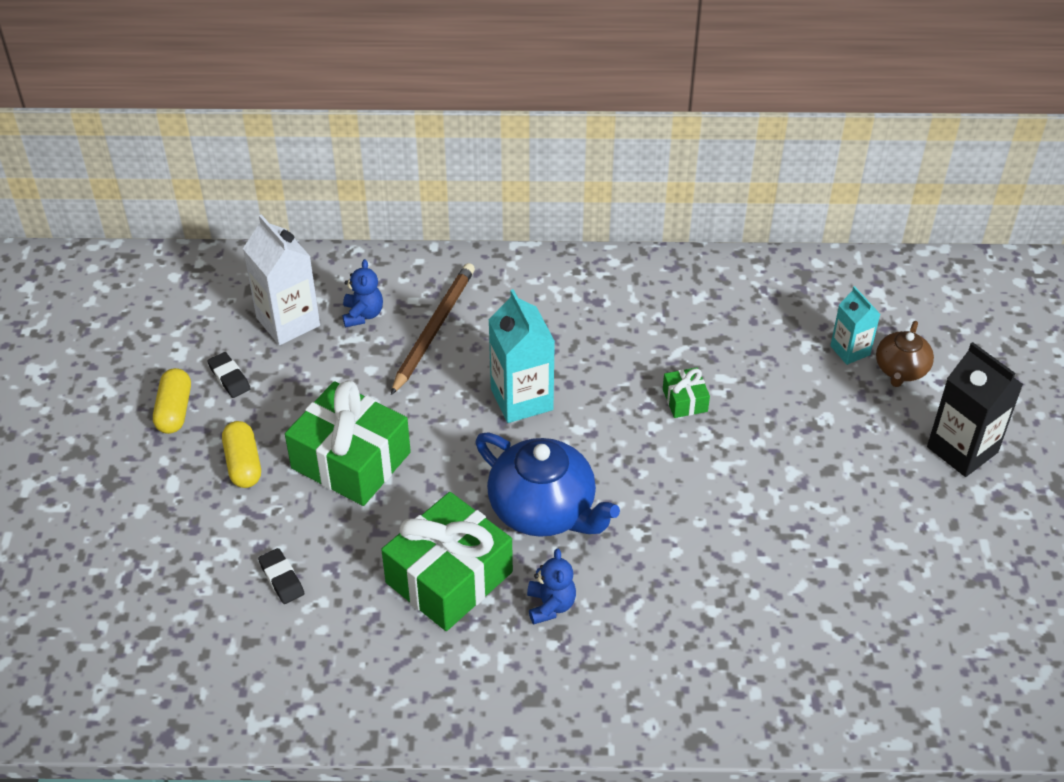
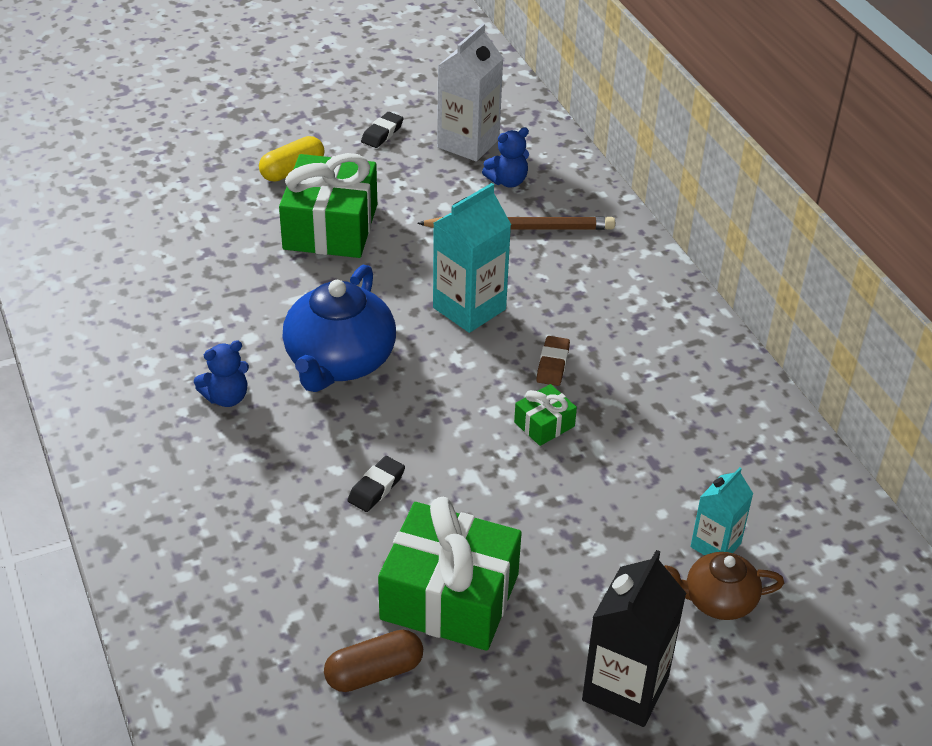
camera: 65 degrees right, 5 degrees down
(174, 410) = (328, 118): yellow capsule -> none
(282, 579) = (181, 229): black eraser -> black eraser (376, 487)
(449, 577) = (228, 323): green gift -> green gift (450, 596)
(618, 370) = (553, 364): none -> brown eraser
(901, 591) = (374, 672): none -> brown capsule

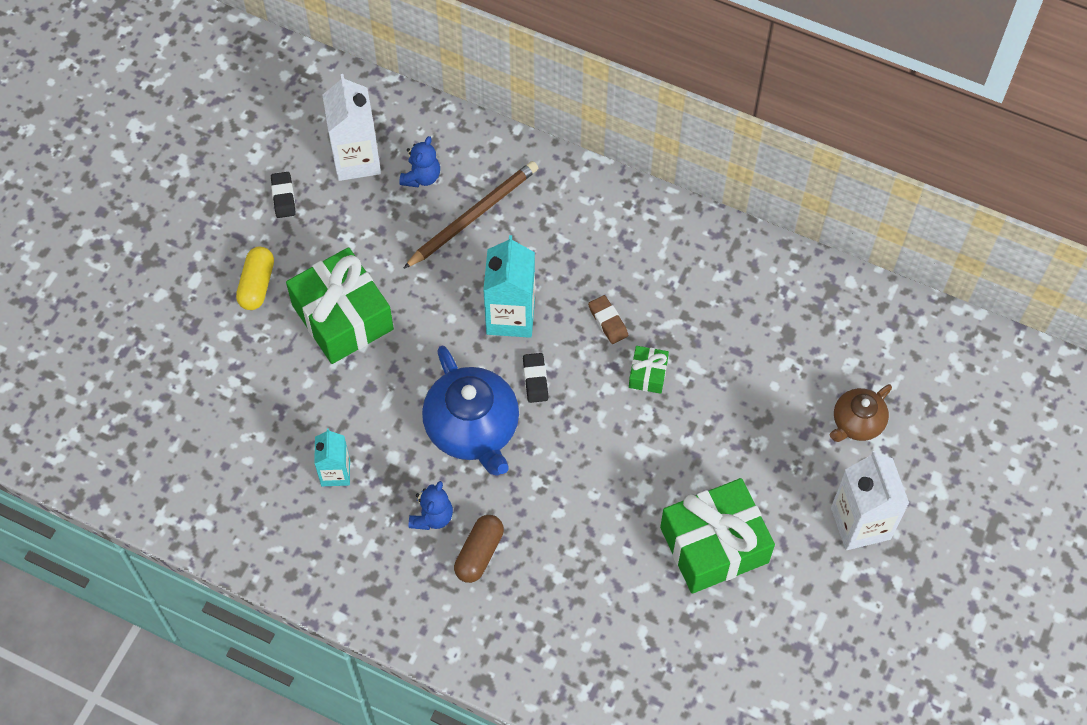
camera: 40 degrees left, 20 degrees up
(374, 672) = (723, 629): brown capsule -> brown capsule (479, 553)
(376, 487) = (597, 505): black eraser -> black eraser (535, 379)
(625, 689) = (860, 523): black carton -> white carton
(715, 545) = (823, 384): turquoise carton -> turquoise carton (335, 472)

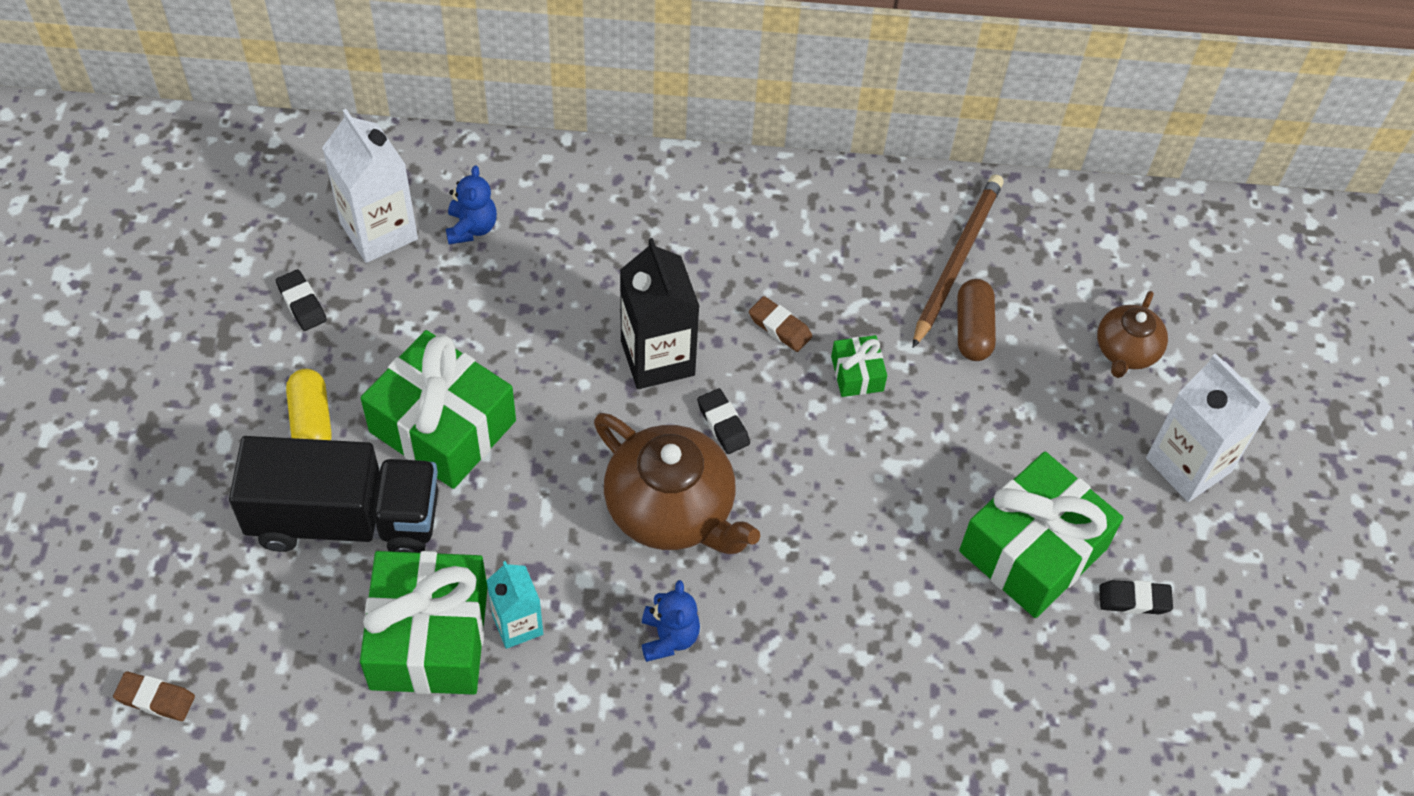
camera: 25 degrees left, 5 degrees down
(88, 440) = (155, 698): none -> brown eraser
(252, 361) = (345, 520): none -> black truck
(275, 461) = (429, 637): none -> green gift
(473, 216) = (557, 254): brown pencil -> brown pencil (957, 260)
(473, 429) = (672, 509): blue teapot -> brown teapot
(479, 553) = (750, 662): brown capsule -> brown capsule (973, 330)
(510, 316) = (657, 358): turquoise carton -> black carton
(770, 606) = (1134, 600): none -> black eraser

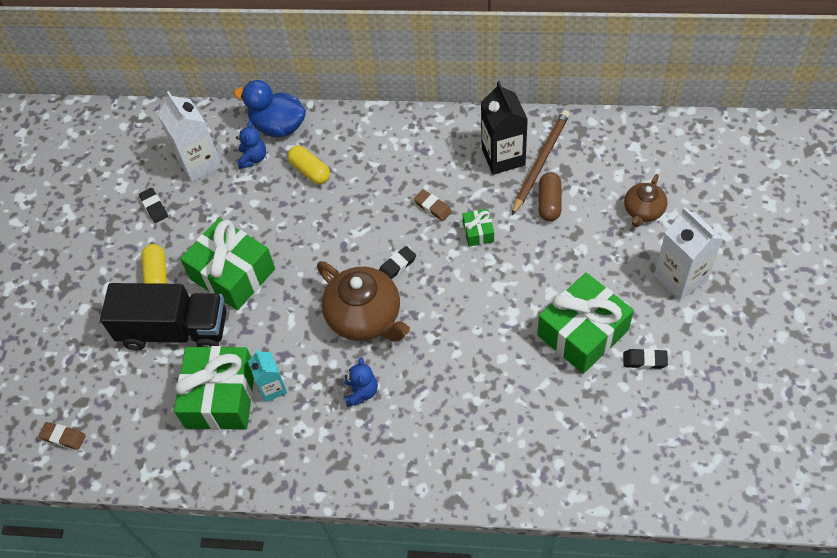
camera: 10 degrees right, 0 degrees up
(514, 175) = (278, 126): none -> blue duck
(570, 255) = (310, 171): none -> yellow capsule
(657, 358) = (359, 229): black carton -> black carton (503, 157)
(723, 424) = (397, 265): black eraser -> black eraser turned 75 degrees clockwise

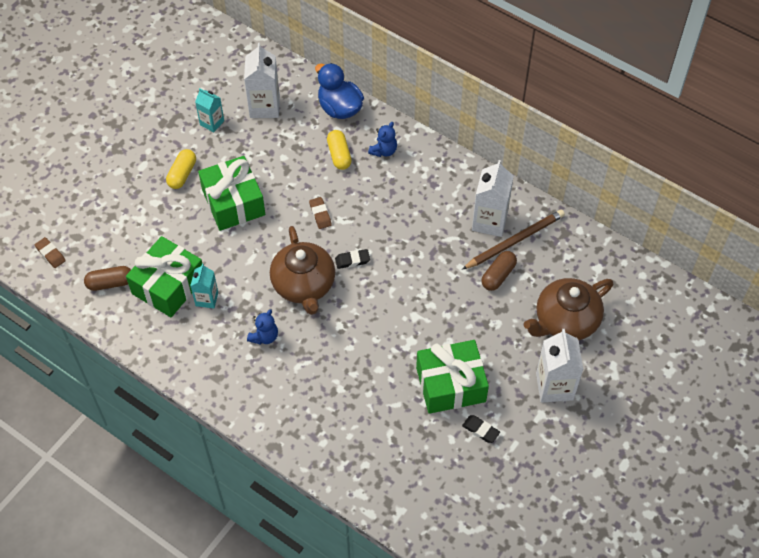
camera: 25 degrees right, 0 degrees up
(153, 430) = (110, 283): none -> brown capsule
(154, 207) = (212, 123): black eraser -> turquoise carton
(175, 330) = (168, 221): black truck -> none
(253, 158) = (305, 123): blue teddy bear -> blue teddy bear (383, 151)
(432, 207) = (409, 231): brown eraser -> brown eraser (320, 214)
(478, 232) = (428, 268): green gift -> none
(503, 157) = (489, 221): black carton -> white carton
(643, 211) = (565, 321): brown teapot -> brown teapot, size x1.76

